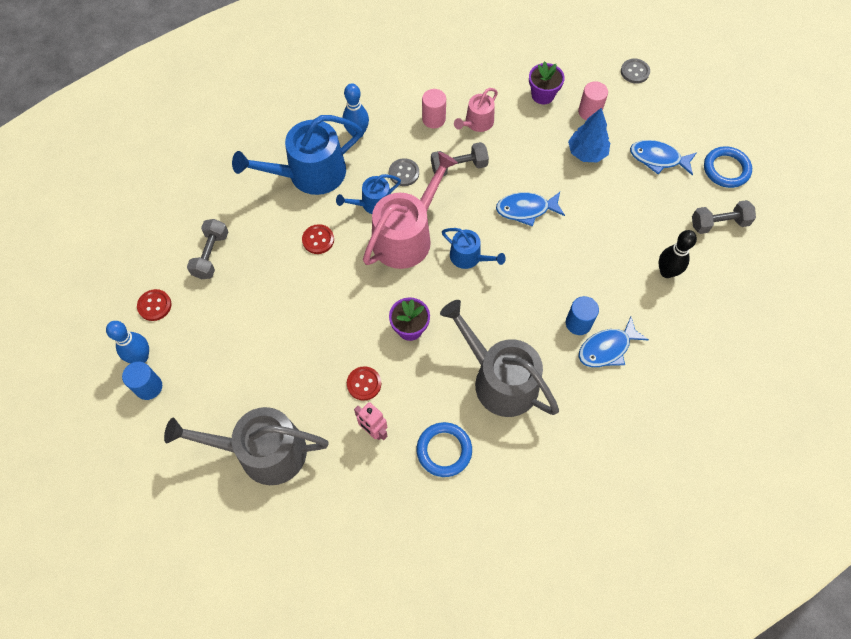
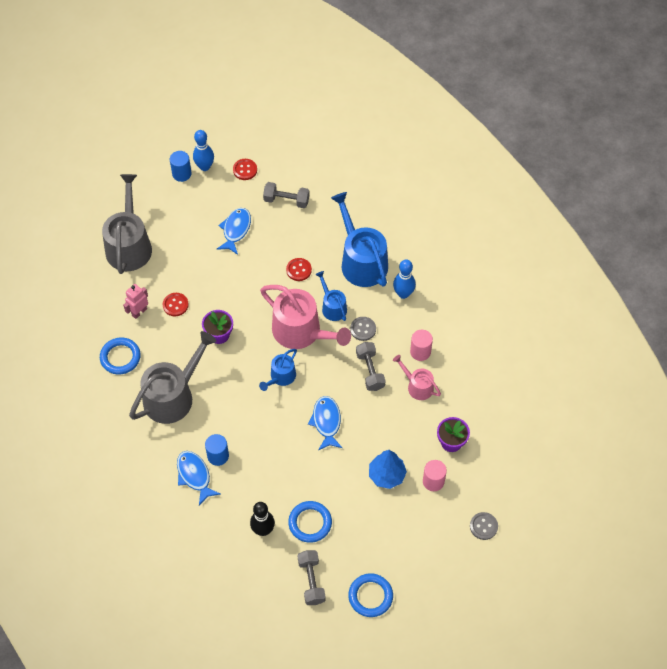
camera: 90 degrees right, 5 degrees down
(651, 225) = (310, 523): none -> blue ring
(658, 159) = (381, 536): blue fish -> blue fish (236, 230)

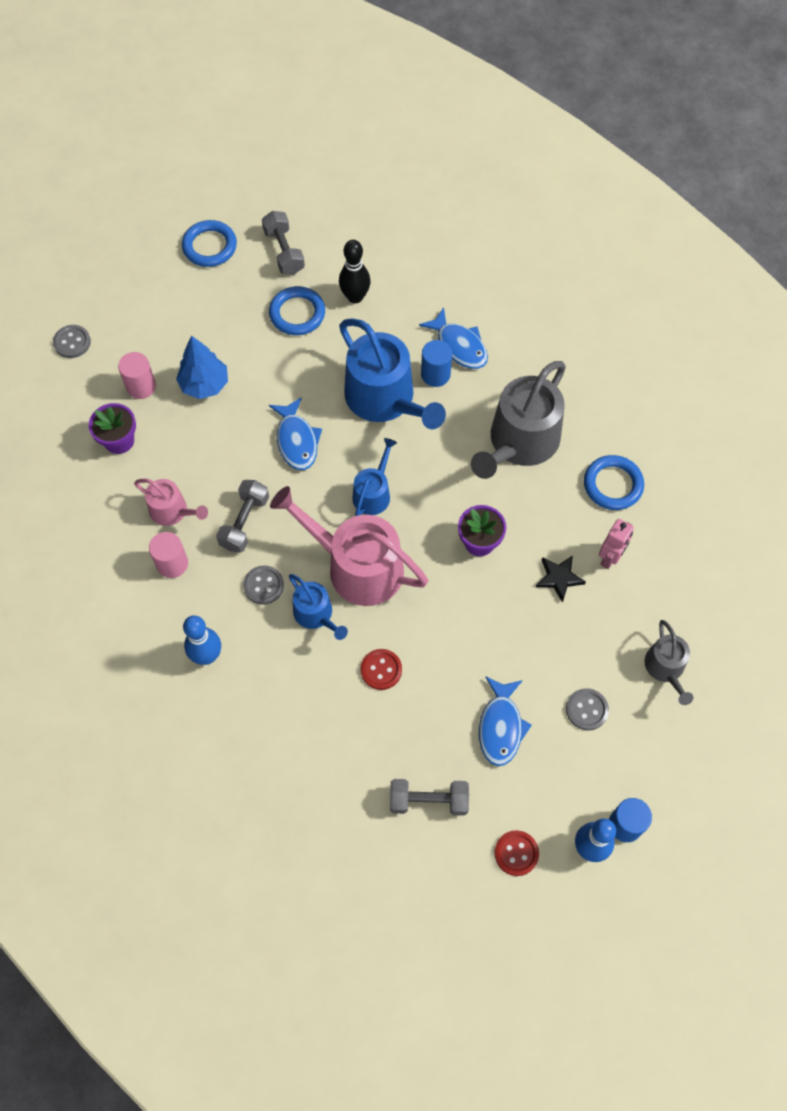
camera: 170 degrees right, 5 degrees up
(129, 245) = (666, 668): grey watering can -> grey watering can, size x0.52
(175, 305) = (559, 578): red button -> black star
(183, 231) = (587, 710): none -> grey button
(361, 261) = (281, 703): blue watering can -> blue watering can (385, 399)
(370, 371) = (244, 522): grey dumbbell -> grey dumbbell turned 45 degrees clockwise

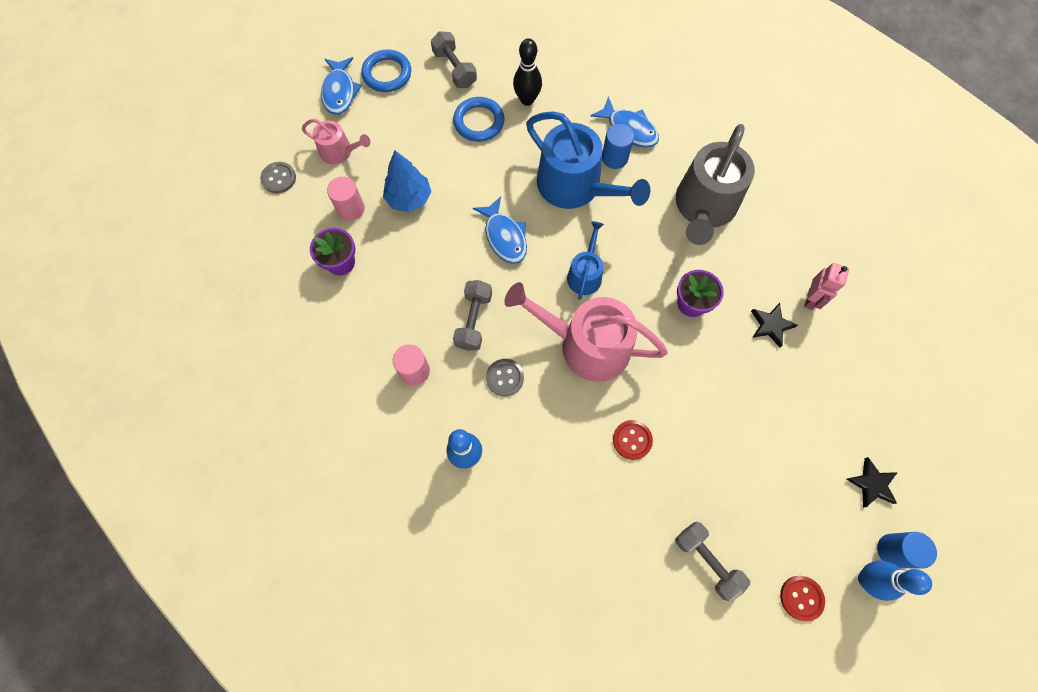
camera: 10 degrees left, 5 degrees up
(172, 511) = (404, 321): pink watering can -> pink watering can (339, 151)
(316, 614) = (559, 397): blue watering can -> none
(428, 800) = (707, 560): grey dumbbell -> grey dumbbell turned 60 degrees clockwise
(501, 727) = (755, 475): blue fish -> blue fish (340, 92)
(587, 710) = (828, 445): grey button -> none
(613, 485) = (795, 232): blue ring -> none
(622, 756) = (872, 484): none -> black star
(666, 668) = (887, 393): grey watering can -> none

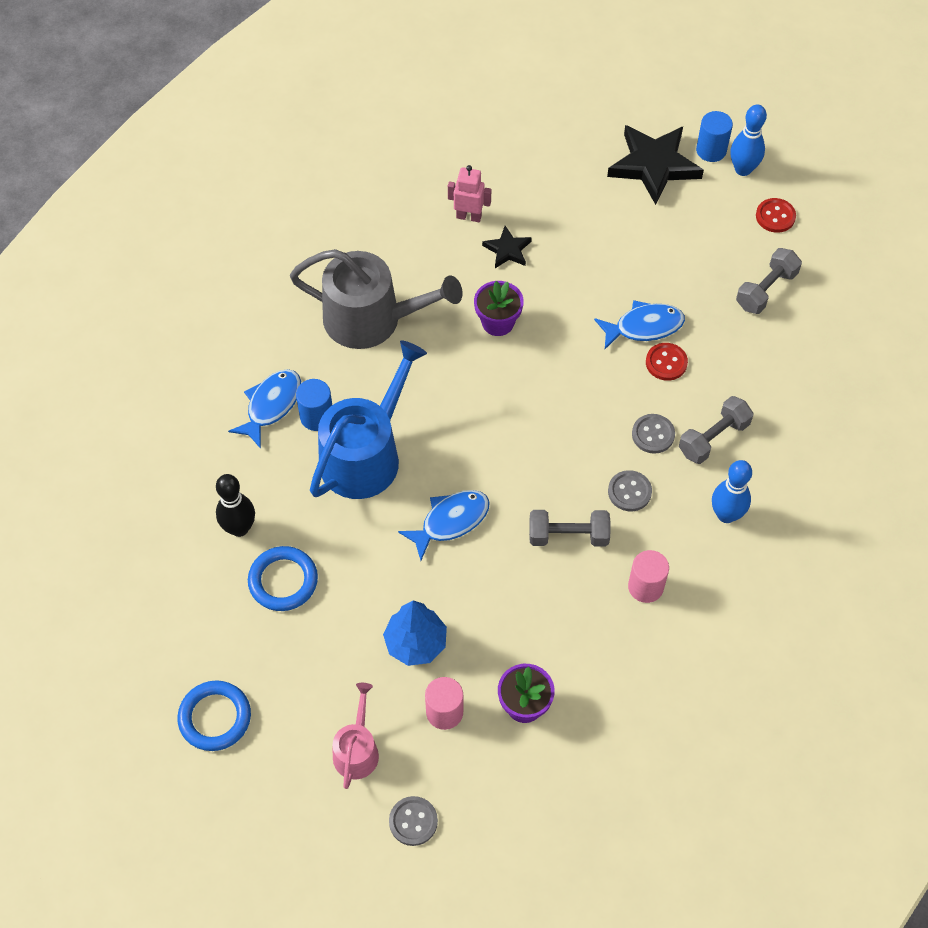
camera: 100 degrees left, 10 degrees down
(340, 92) = (254, 776): blue fish -> blue fish (644, 327)
(454, 69) = (197, 628): grey dumbbell -> grey dumbbell (713, 438)
(557, 410) = (653, 434): none -> grey button
(585, 274) = (483, 429): blue watering can -> none
(586, 345) = (571, 417): pink watering can -> none
(872, 484) = (653, 165): black star -> black star, size x1.97

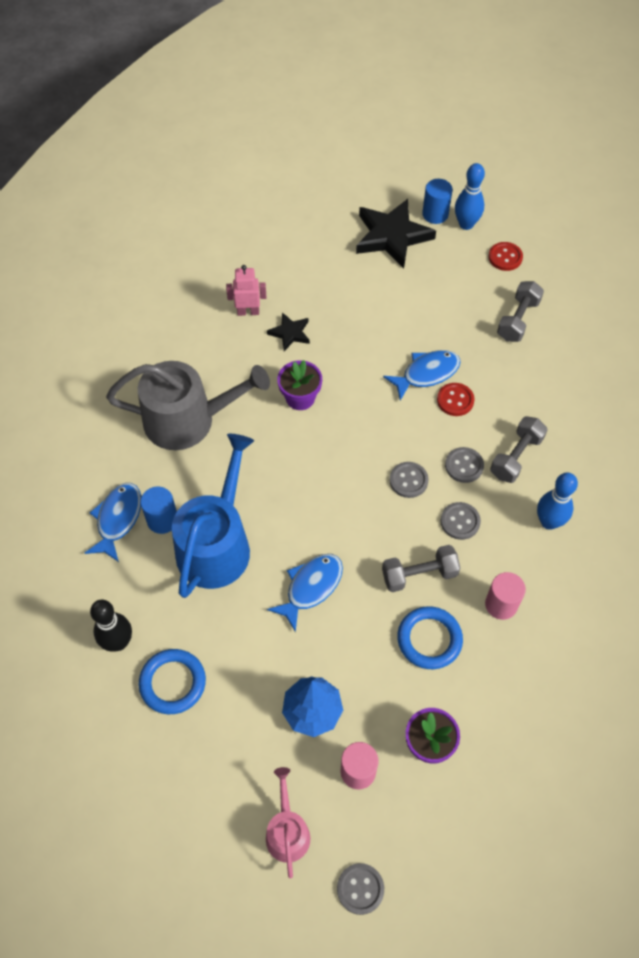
camera: 15 degrees left, 0 degrees up
(215, 717) = (143, 836): blue ring -> blue ring (429, 639)
(587, 436) = (408, 480): none -> grey button

